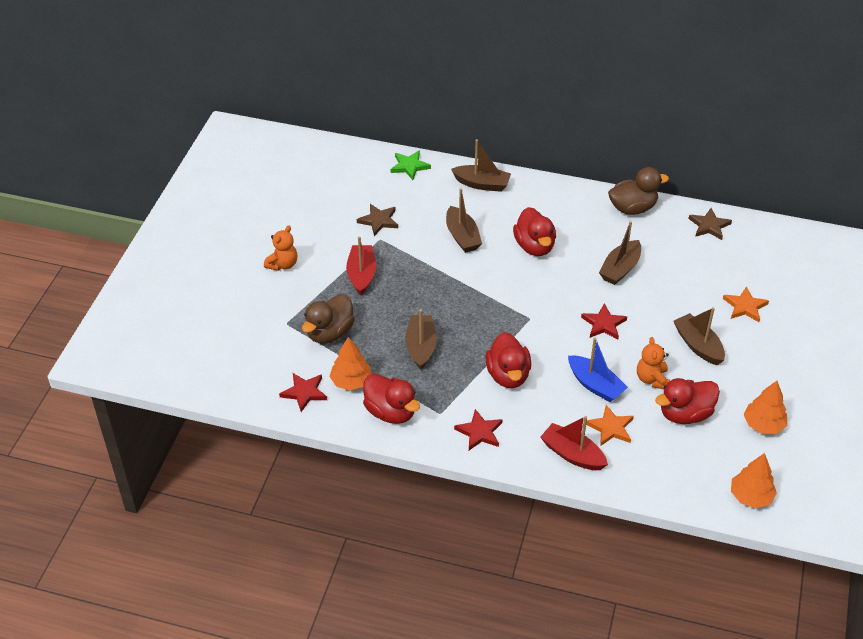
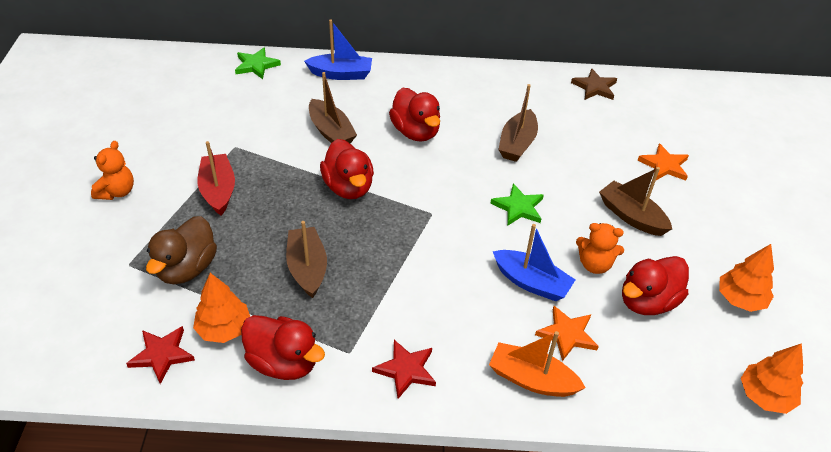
camera: 15 degrees left, 0 degrees up
(379, 221) = (230, 126): brown star -> none
(482, 184) = (341, 74): brown boat -> blue boat
(508, 375) = (423, 287): red duck -> red duck (348, 187)
(572, 454) = (531, 379): red boat -> orange boat
(603, 324) = (518, 207): red star -> green star
(632, 208) = (510, 79): brown duck -> none
(652, 379) = (594, 264): orange teddy bear -> orange teddy bear turned 60 degrees counterclockwise

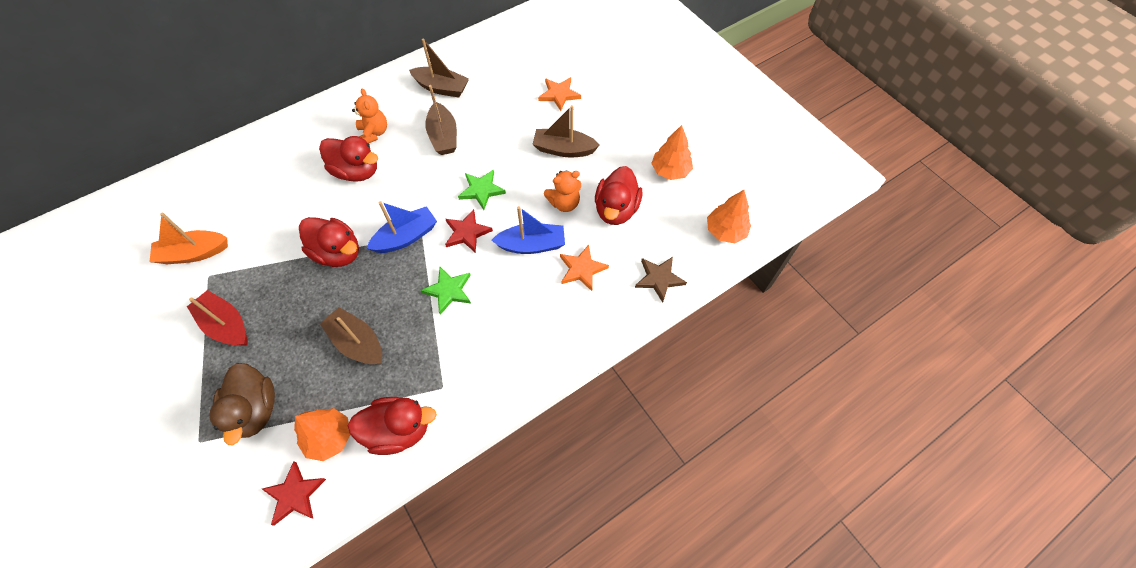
camera: 35 degrees left, 15 degrees up
(117, 192) = (129, 385): orange teddy bear -> orange teddy bear (374, 133)
(256, 65) = (164, 187): green star -> green star (448, 291)
(331, 131) = (285, 212): brown boat -> brown boat (441, 88)
(341, 74) = (252, 153): blue boat -> blue boat (406, 237)
(406, 370) = (493, 372): red star -> red star (467, 233)
(531, 379) = (581, 318): orange boat -> orange boat (194, 253)
(595, 87) = (468, 54): brown star -> brown star (659, 279)

